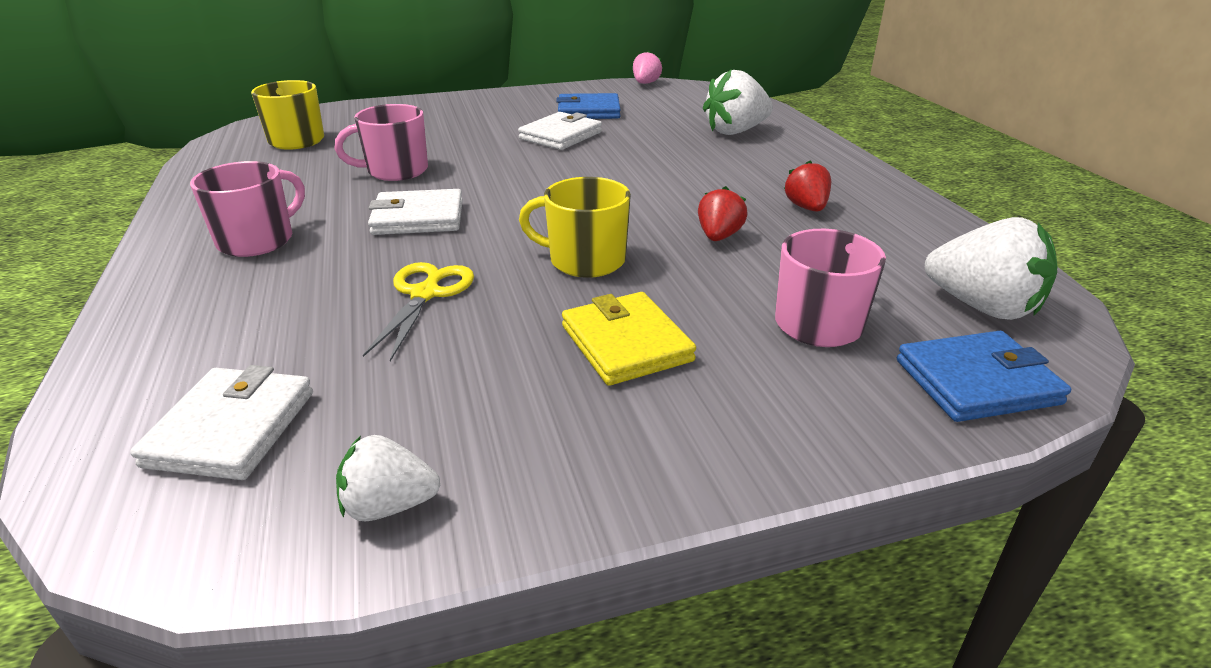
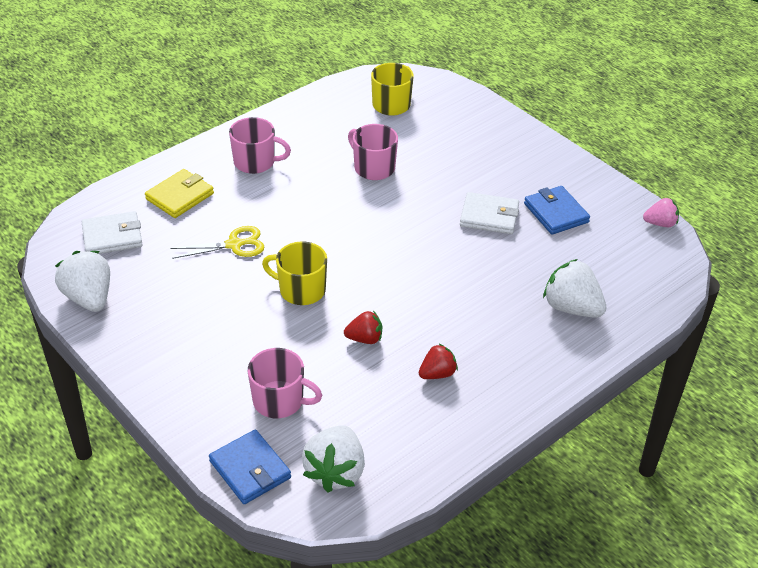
camera: 65 degrees right, 10 degrees up
(389, 505) = (89, 298): white strawberry -> white strawberry, size x1.69
(418, 218) = (315, 206): white wallet -> none
(585, 260) = (301, 290): yellow mug -> yellow mug turned 60 degrees counterclockwise
(626, 343) = (224, 330): yellow wallet -> yellow wallet (180, 196)

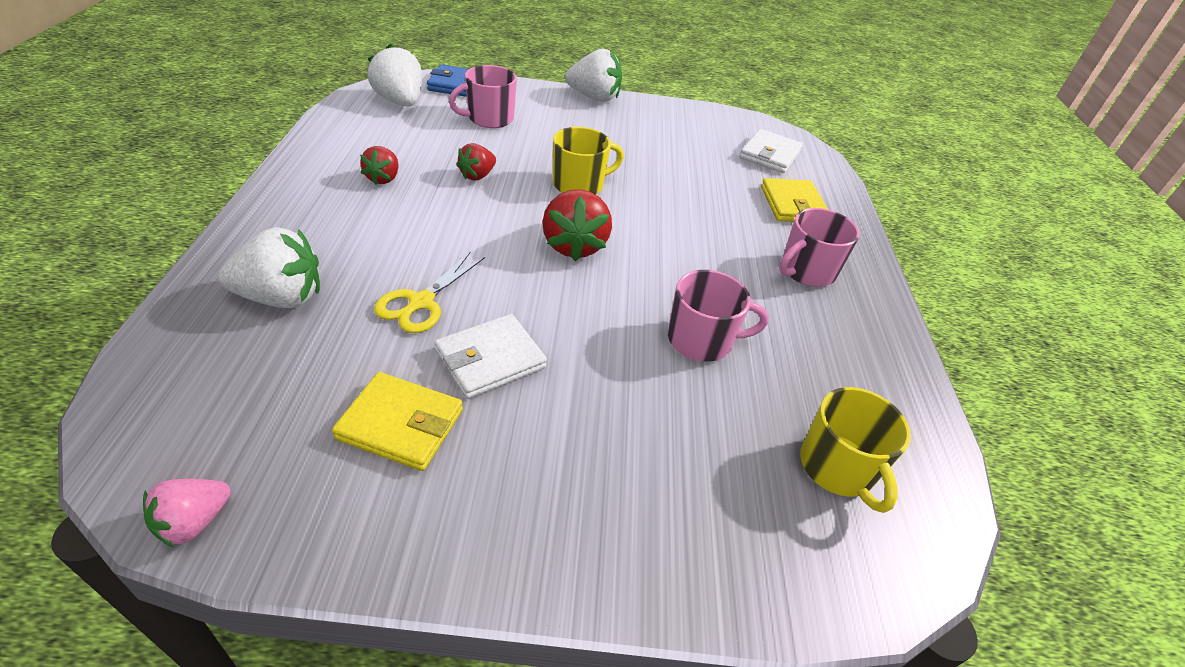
camera: 130 degrees right, 0 degrees up
(89, 298) = (705, 118): white strawberry -> white strawberry (594, 97)
(234, 245) = (684, 191): yellow scissors -> yellow scissors (421, 302)
(368, 249) = (574, 246): none -> red strawberry
(556, 213) = (400, 424): blue wallet -> yellow wallet

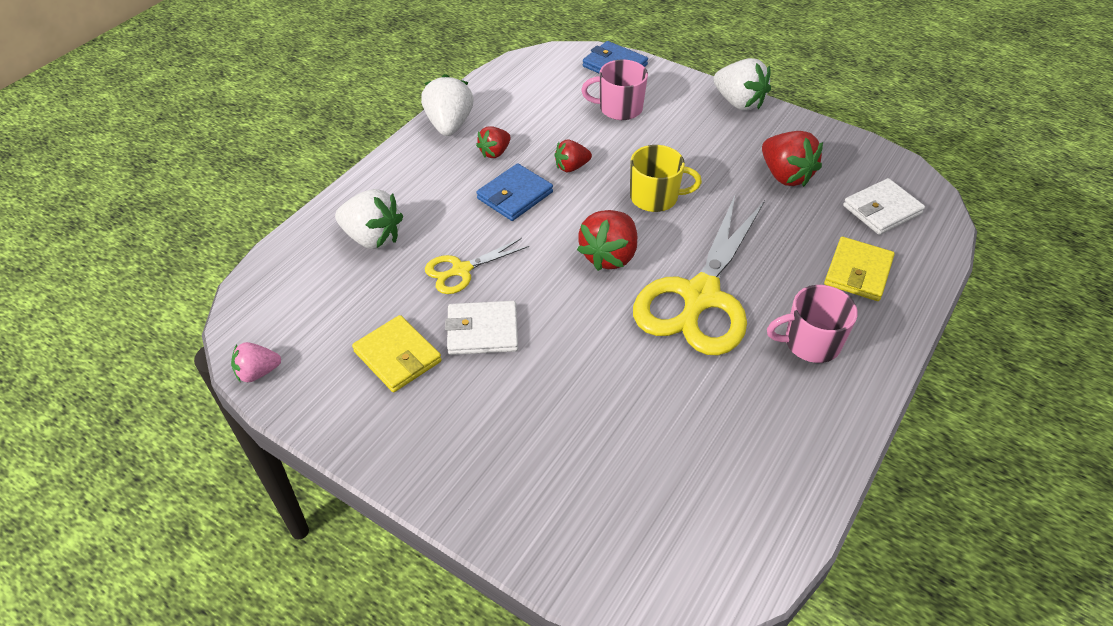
camera: 35 degrees right, 5 degrees up
(400, 102) = (551, 75): white strawberry -> white strawberry (449, 125)
(434, 213) = (515, 195): none -> blue wallet
(676, 145) = (785, 175): none -> red strawberry
(686, 259) = (700, 297): none -> yellow scissors
(701, 340) = (656, 372): pink mug -> none
(837, 468) = (687, 511): yellow mug -> none

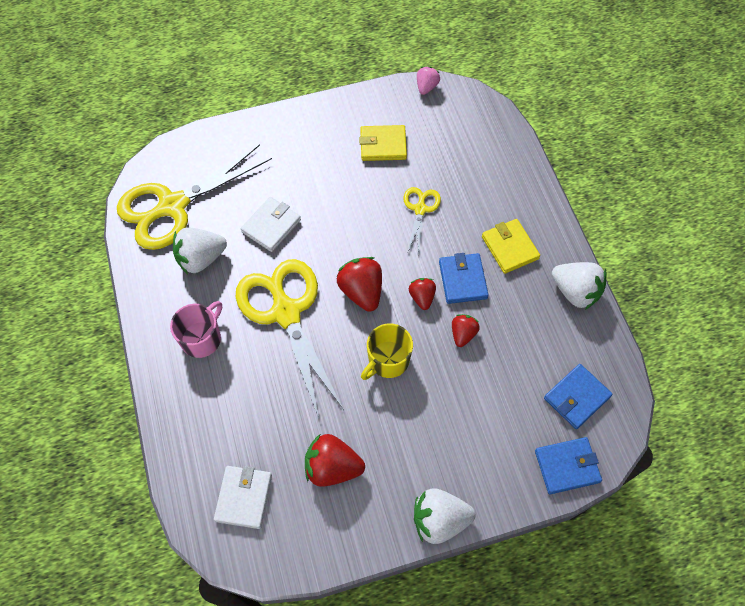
camera: 130 degrees right, 15 degrees up
(372, 238) = (488, 183): white strawberry -> white strawberry (201, 259)
(482, 331) = (365, 190): white wallet -> white wallet (271, 226)
(495, 152) = (519, 299): red strawberry -> red strawberry (422, 297)
(552, 84) = (576, 397): none -> blue wallet
(619, 108) = (505, 420): pink mug -> none
(709, 512) = (172, 206): none -> yellow scissors
(858, 272) = (216, 420): yellow wallet -> yellow wallet (510, 247)

